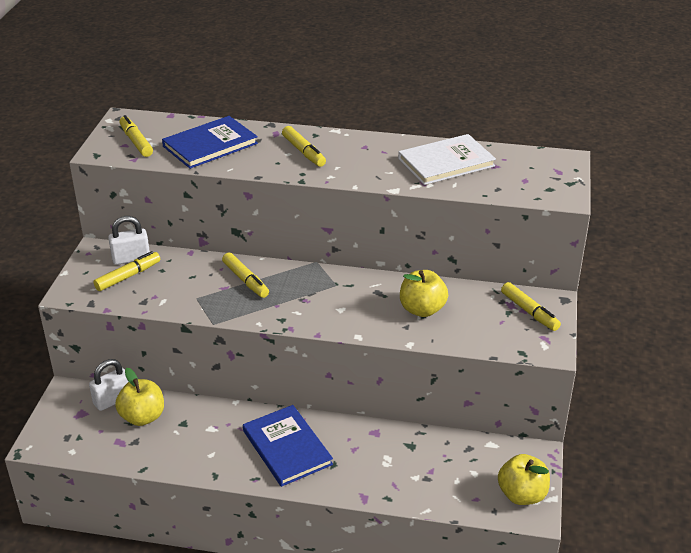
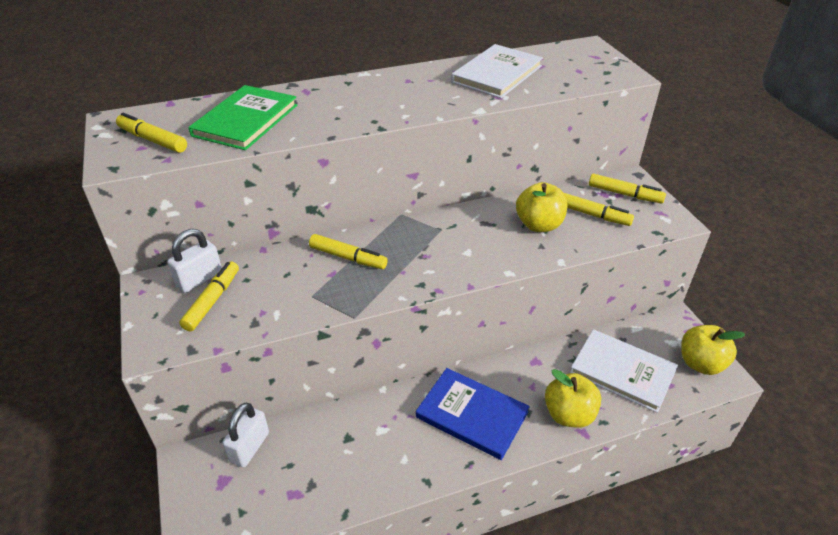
camera: 30 degrees left, 5 degrees up
(142, 417) = (298, 451): yellow apple -> yellow apple (569, 414)
(210, 145) = (245, 120): blue book -> green book
(303, 152) = (354, 100): yellow marker -> yellow marker (592, 215)
(442, 471) = (622, 371): none -> white book

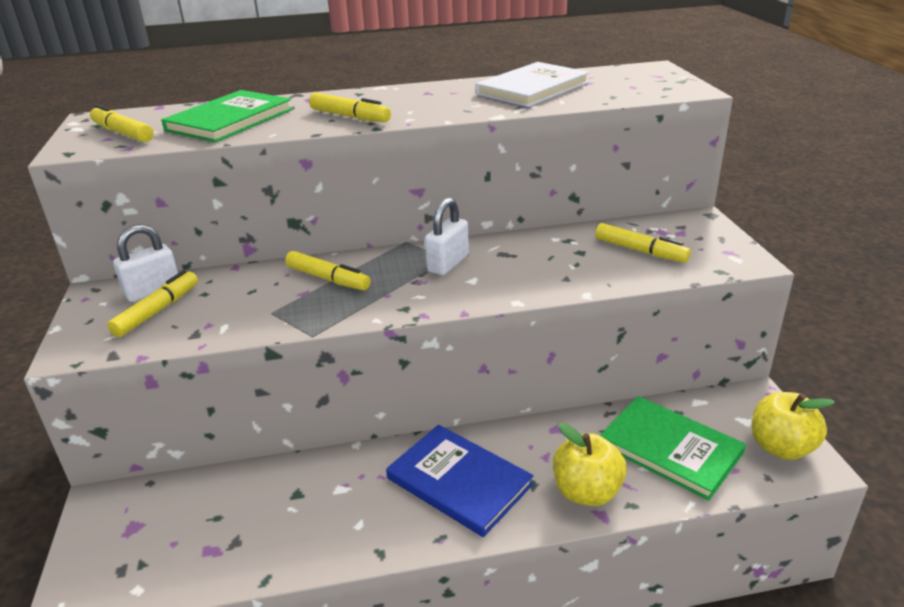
camera: 10 degrees right, 10 degrees down
(249, 447) = (177, 493): white padlock -> white padlock (448, 263)
(539, 225) = (569, 258): yellow apple -> none
(622, 371) = (670, 449): white book -> green book
(624, 194) = (688, 233): yellow marker -> yellow marker (350, 116)

